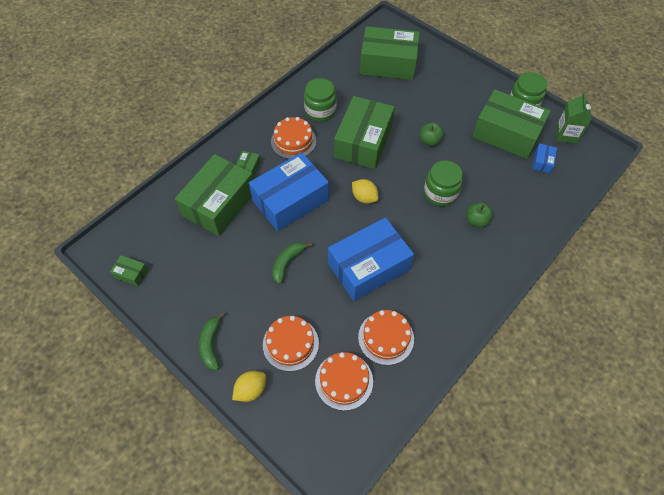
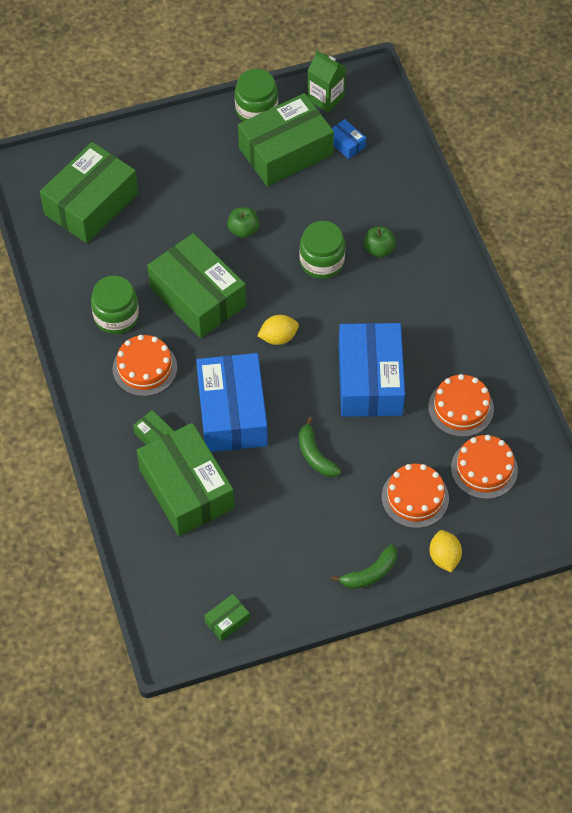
camera: 60 degrees left, 0 degrees up
(211, 344) = (370, 573): green banana -> green banana turned 60 degrees counterclockwise

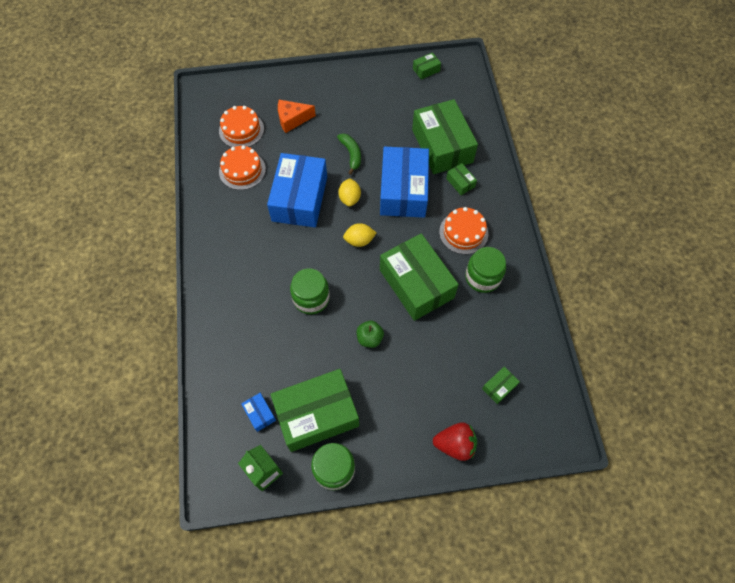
camera: 170 degrees left, 5 degrees up
(91, 204) = (499, 387): green box -> green box, size x0.41
(135, 147) = (455, 444): none -> red strawberry
(370, 573) = (333, 82): green banana -> none
(379, 249) = (262, 302): green apple -> none
(415, 497) = (292, 119): orange cake -> orange cheese
(444, 557) = (285, 84): yellow lemon -> yellow lemon (349, 198)

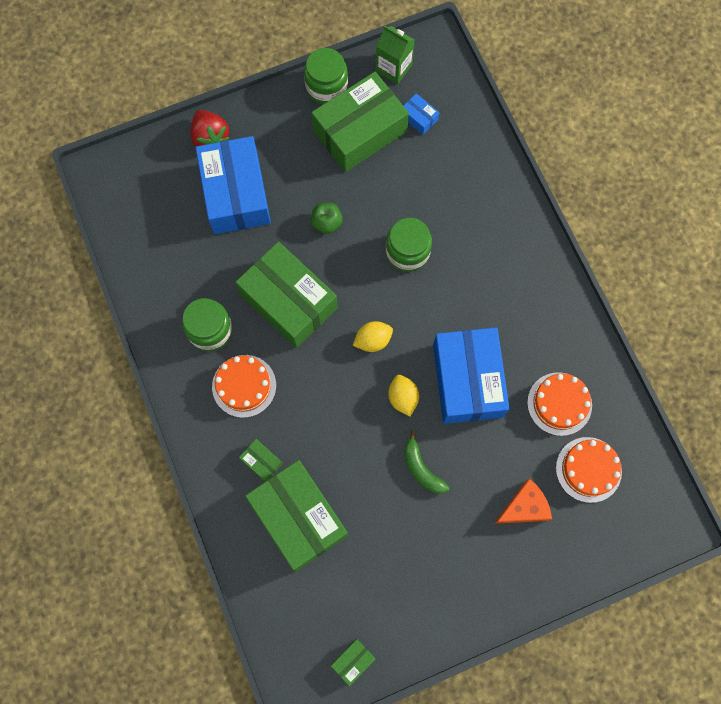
camera: 165 degrees right, 10 degrees up
(403, 190) = (335, 428): blue box -> blue box (236, 193)
(455, 444) = (210, 138): red strawberry -> red strawberry turned 105 degrees counterclockwise
(499, 387) = (173, 206): green box -> none

